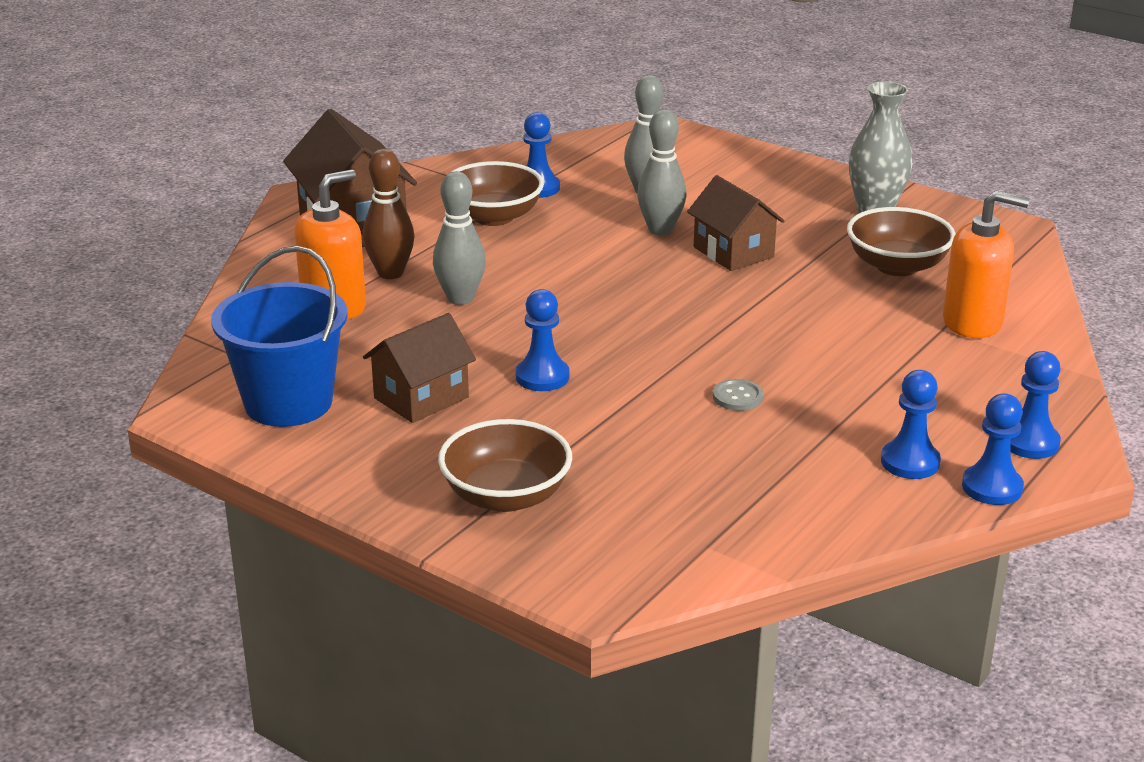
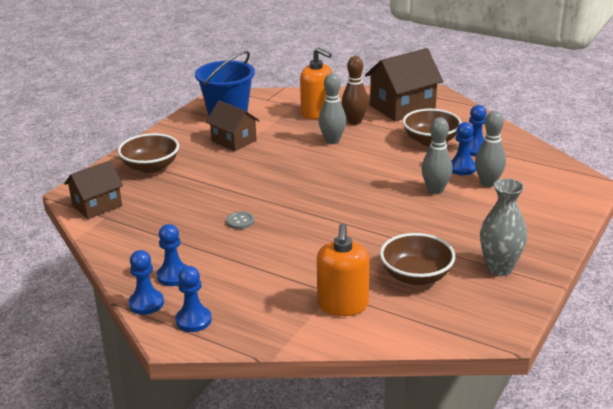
camera: 85 degrees right, 0 degrees up
(542, 377) = (256, 167): blue pawn -> blue pawn (462, 168)
(733, 252) = (414, 215): brown house -> brown house (97, 205)

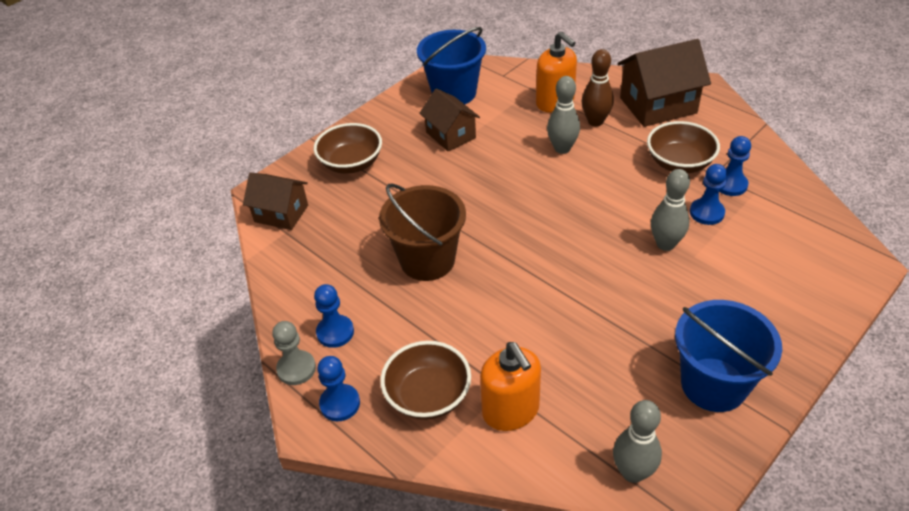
camera: 15 degrees right, 15 degrees up
(97, 205) = (281, 213): brown house -> brown house turned 45 degrees clockwise
(146, 303) = (296, 369): blue pawn -> grey pawn
(240, 221) = (427, 260): grey button -> brown bucket
(342, 305) = (511, 411): orange soap dispenser -> orange soap dispenser turned 45 degrees counterclockwise
(416, 276) = (608, 380): brown bowl -> brown bowl (428, 395)
(488, 183) = (733, 241): grey bowling pin -> grey bowling pin (633, 472)
(499, 268) = (713, 384): grey vase -> blue bucket

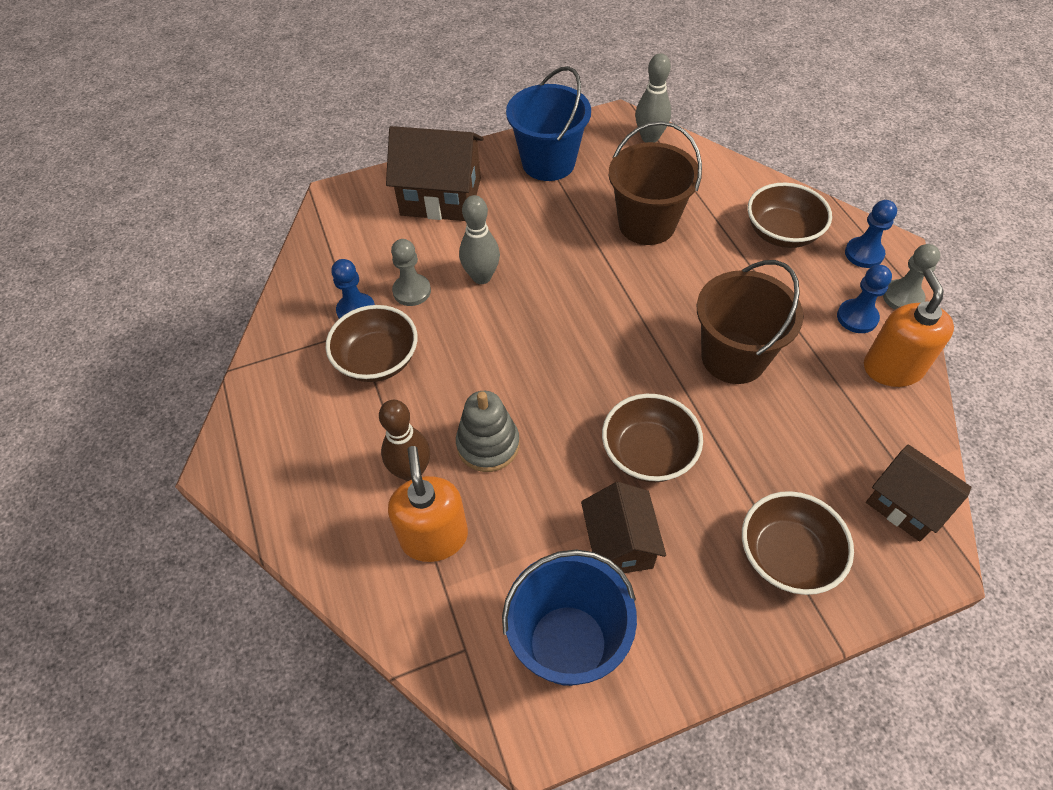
camera: 155 degrees left, 10 degrees up
(458, 180) = (648, 453): none -> brown bowl
(511, 411) = (716, 199): orange soap dispenser -> orange soap dispenser (892, 368)
(562, 148) = (488, 444): grey bowling pin -> grey stacking toy
(563, 351) = (647, 224): none -> brown bucket
(658, 105) = (311, 460): brown house -> brown house (441, 197)
(706, 213) = (412, 291): blue pawn -> grey pawn

